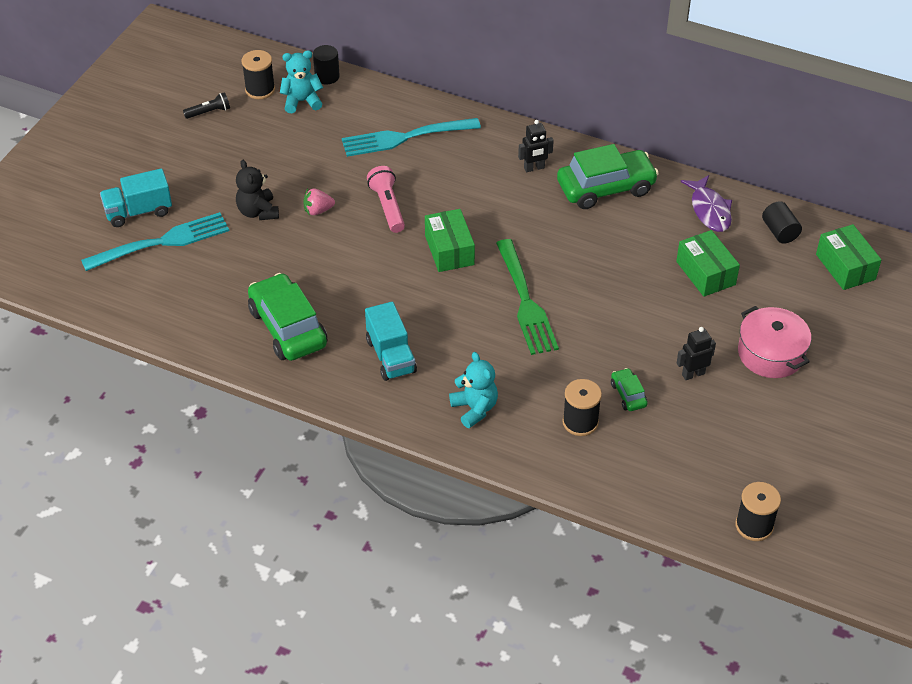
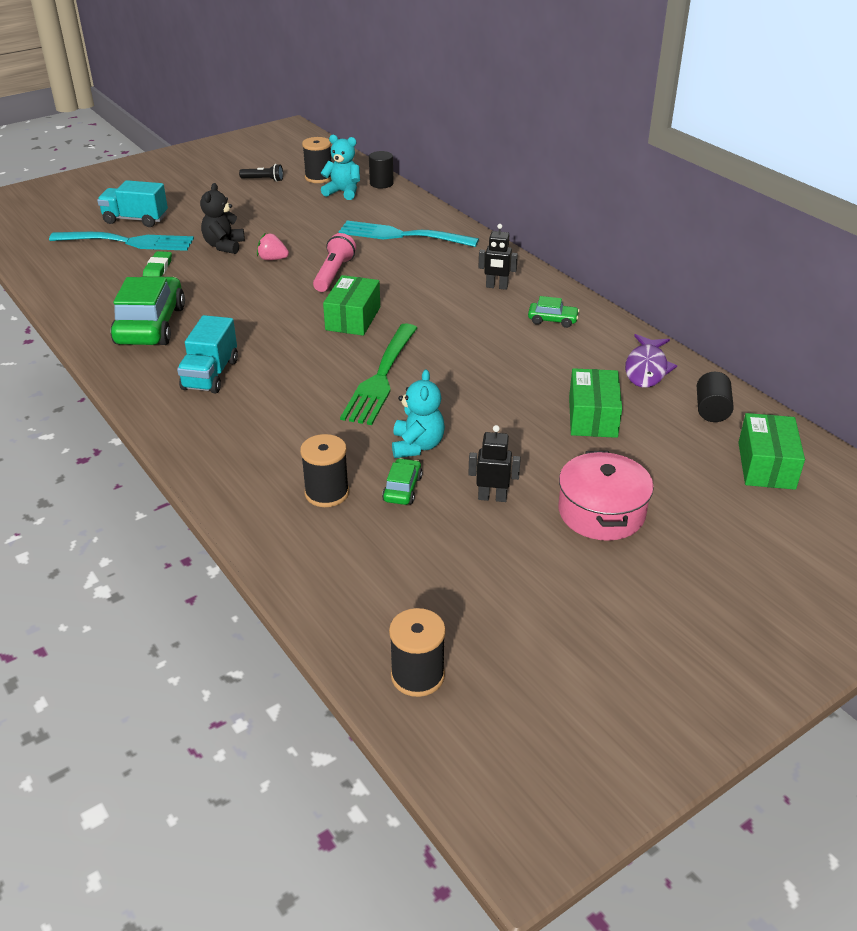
camera: 30 degrees right, 10 degrees down
(226, 264) = (158, 269): none -> green eraser
(474, 409) = (237, 442): turquoise teddy bear -> turquoise teddy bear (417, 446)
(606, 188) = (552, 320): green car -> green car, size x0.46

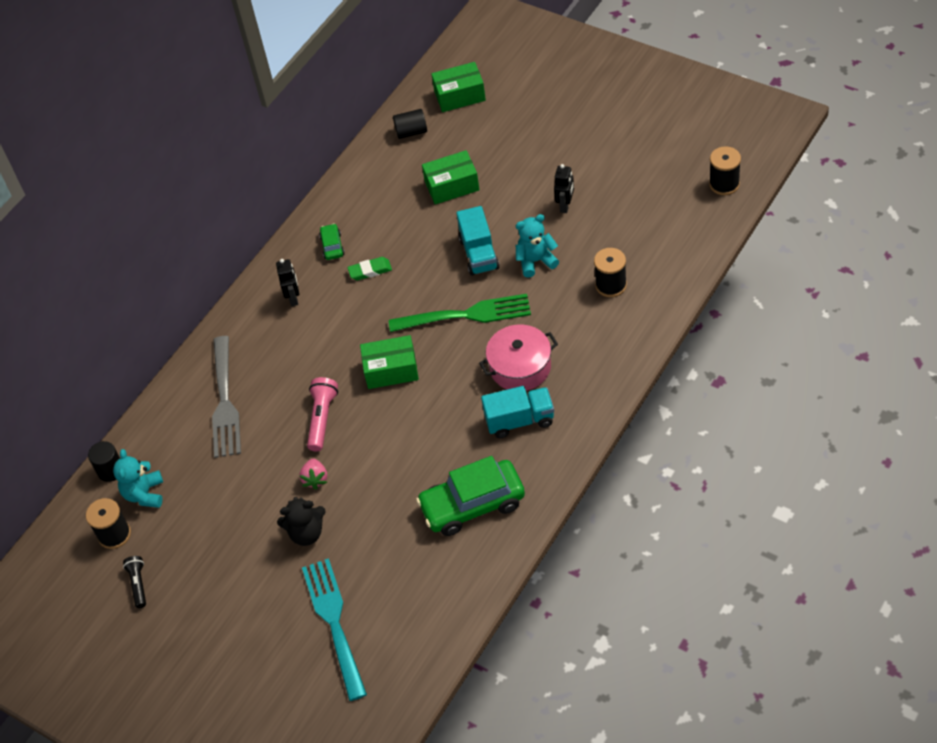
camera: 105 degrees left, 15 degrees up
(135, 219) = (283, 648): turquoise truck -> turquoise truck (479, 254)
(158, 269) = (376, 561): green eraser -> green eraser (370, 271)
(334, 274) = (322, 419): pink flashlight -> pink flashlight turned 105 degrees clockwise
(402, 235) = (224, 402): turquoise fork -> grey fork
(402, 489) = (584, 250): green car -> none
(492, 497) = (565, 205): black robot -> black robot turned 150 degrees counterclockwise
(601, 512) = (549, 154): pink pot -> pink pot (520, 367)
(646, 369) = (376, 175): purple fish -> none

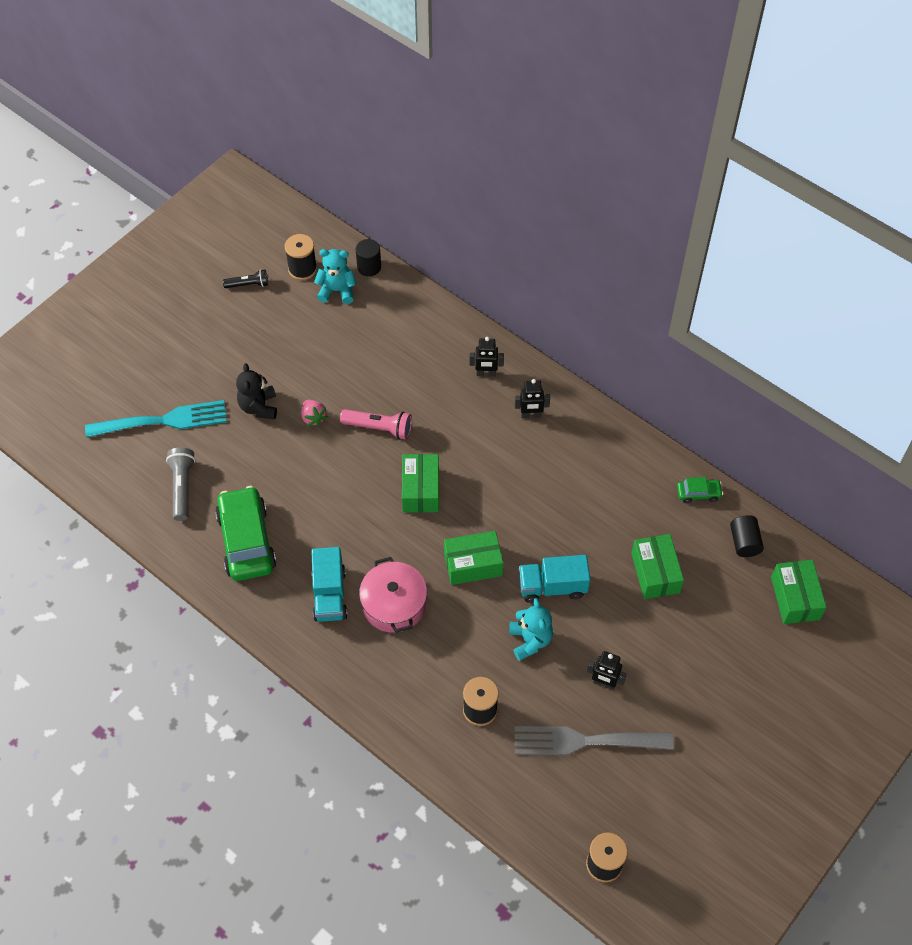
camera: 90 degrees right, 5 degrees up
(224, 402) = (420, 353): grey fork -> grey fork (585, 741)
(247, 342) = (486, 374): none -> black robot
(315, 479) = (313, 418): pink strawberry -> pink strawberry turned 120 degrees counterclockwise
(332, 246) = (592, 453): green car -> green car (698, 493)
(370, 271) = (551, 484): green eraser -> none
(417, 580) = (182, 487): none -> grey flashlight
(466, 315) = (473, 564): green fork -> green box

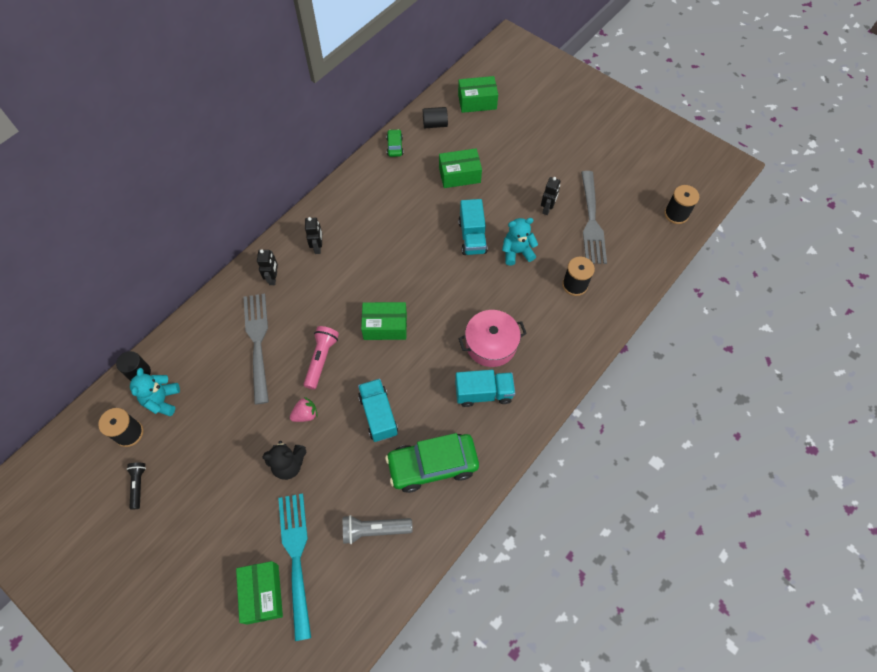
camera: 90 degrees left, 5 degrees up
(309, 487) = (378, 415): none -> turquoise truck
(402, 366) = (258, 342): none -> grey fork
(473, 564) = (454, 289): green box -> green box (263, 594)

